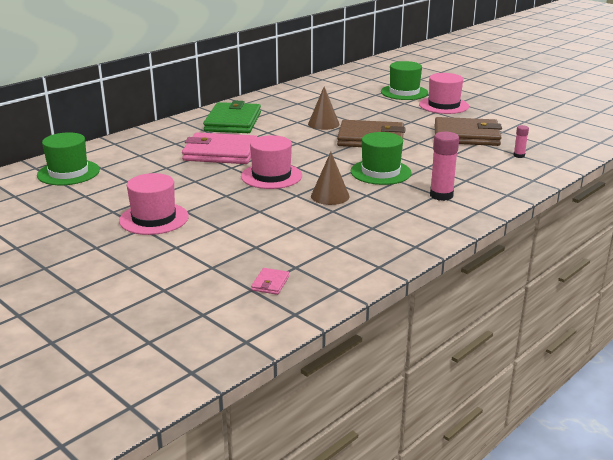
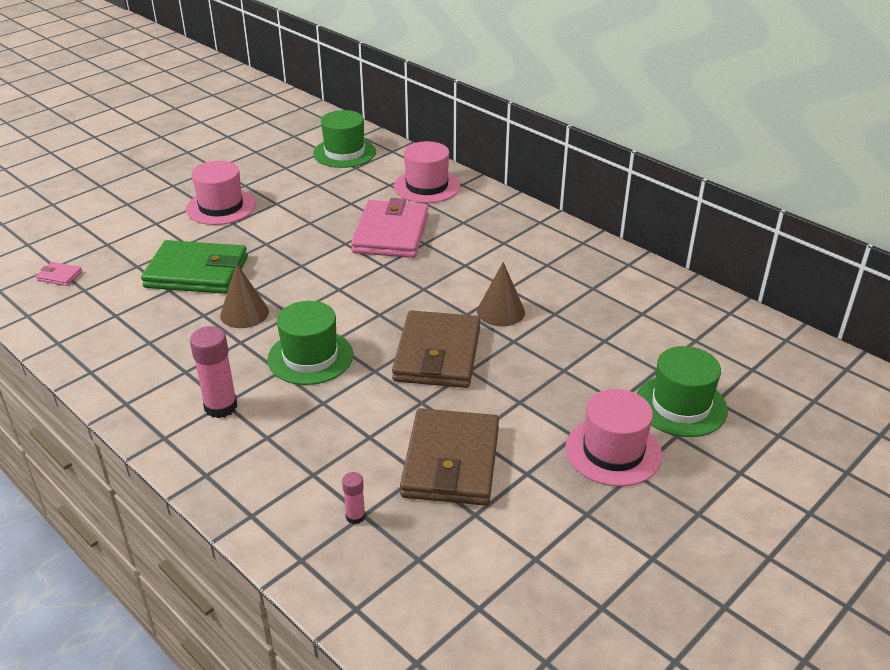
camera: 90 degrees right, 10 degrees up
(233, 122) = (502, 237): green wallet -> green wallet (197, 272)
(271, 176) = (313, 271): pink hat -> pink hat (427, 186)

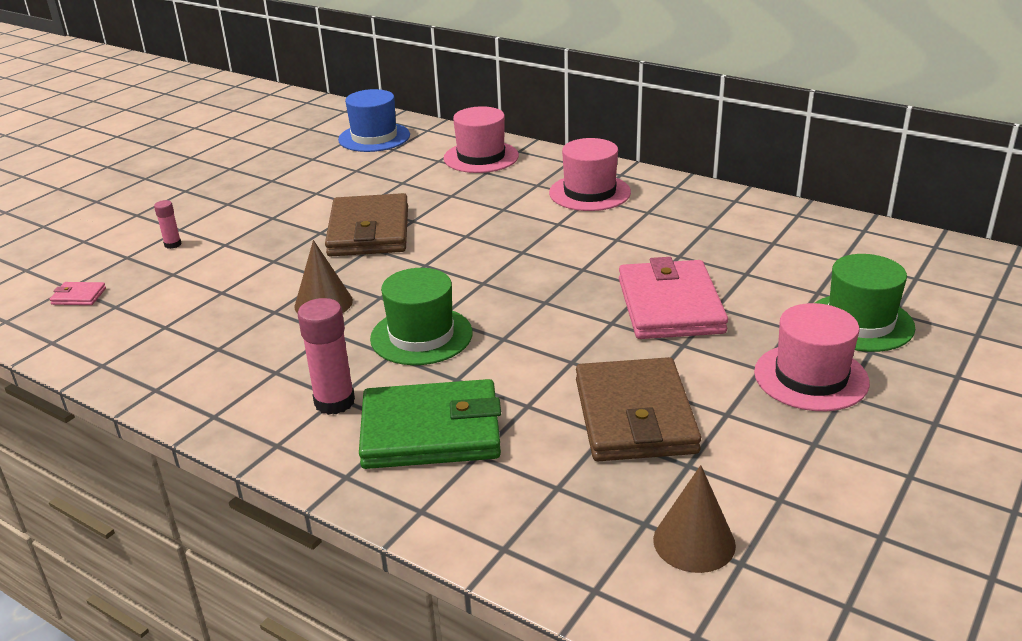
camera: 10 degrees left, 5 degrees down
(197, 272) = (249, 271): green wallet -> green wallet (431, 431)
(221, 207) = (252, 204): pink hat -> pink hat (589, 192)
(344, 153) = (374, 137): green hat -> blue hat
(355, 516) = (549, 491): pink glue stick -> pink glue stick (173, 244)
(391, 234) = (461, 205): pink wallet -> pink wallet (670, 306)
(437, 354) = (567, 312): brown wallet -> brown wallet (369, 231)
(501, 311) = (619, 262): brown cone -> brown cone (694, 542)

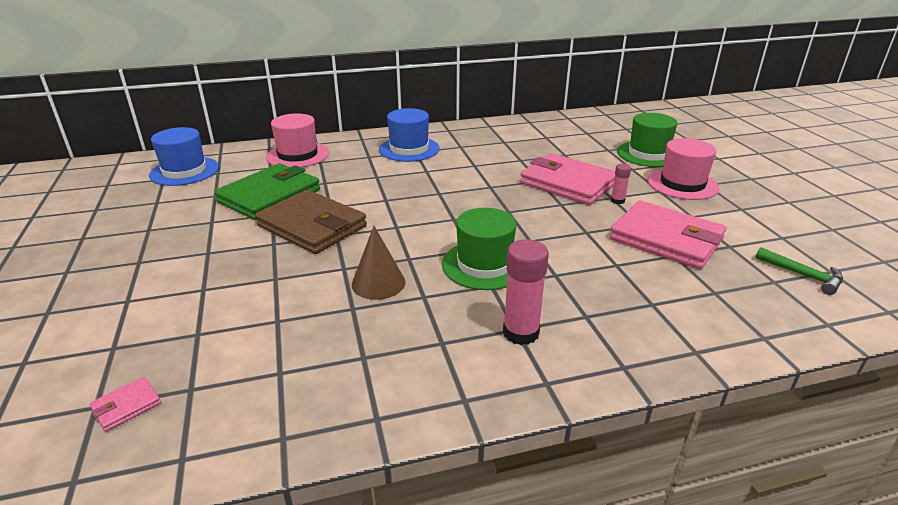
camera: 50 degrees left, 0 degrees up
(173, 244) = (146, 314): pink glue stick -> pink glue stick (617, 201)
(431, 431) = (606, 309): green wallet -> green wallet (269, 196)
(589, 192) = (409, 149): pink hat -> blue hat
(634, 416) = (666, 239): brown wallet -> pink wallet
(694, 542) = (803, 275): brown cone -> green hammer

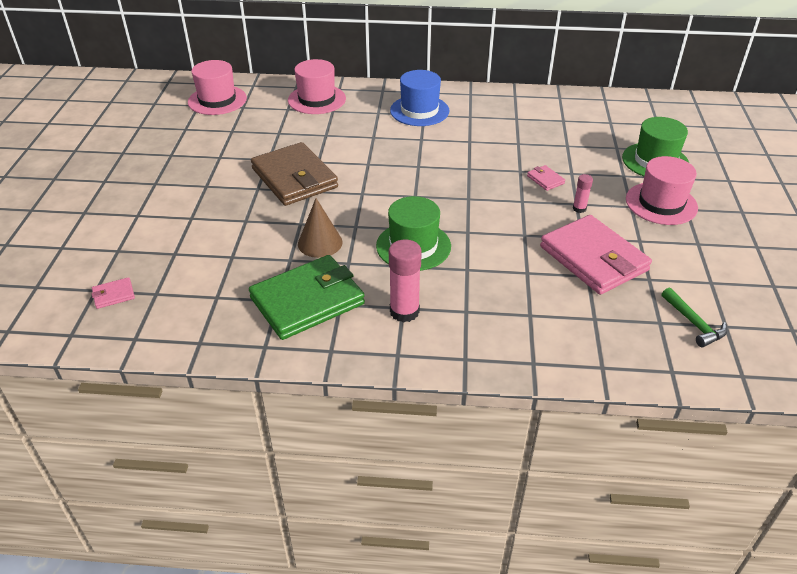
camera: 20 degrees right, 10 degrees up
(184, 171) = (217, 100): blue hat -> pink hat
(269, 196) = (274, 140): green wallet -> green wallet (307, 301)
(568, 183) = (545, 179): pink wallet -> pink wallet, size x0.40

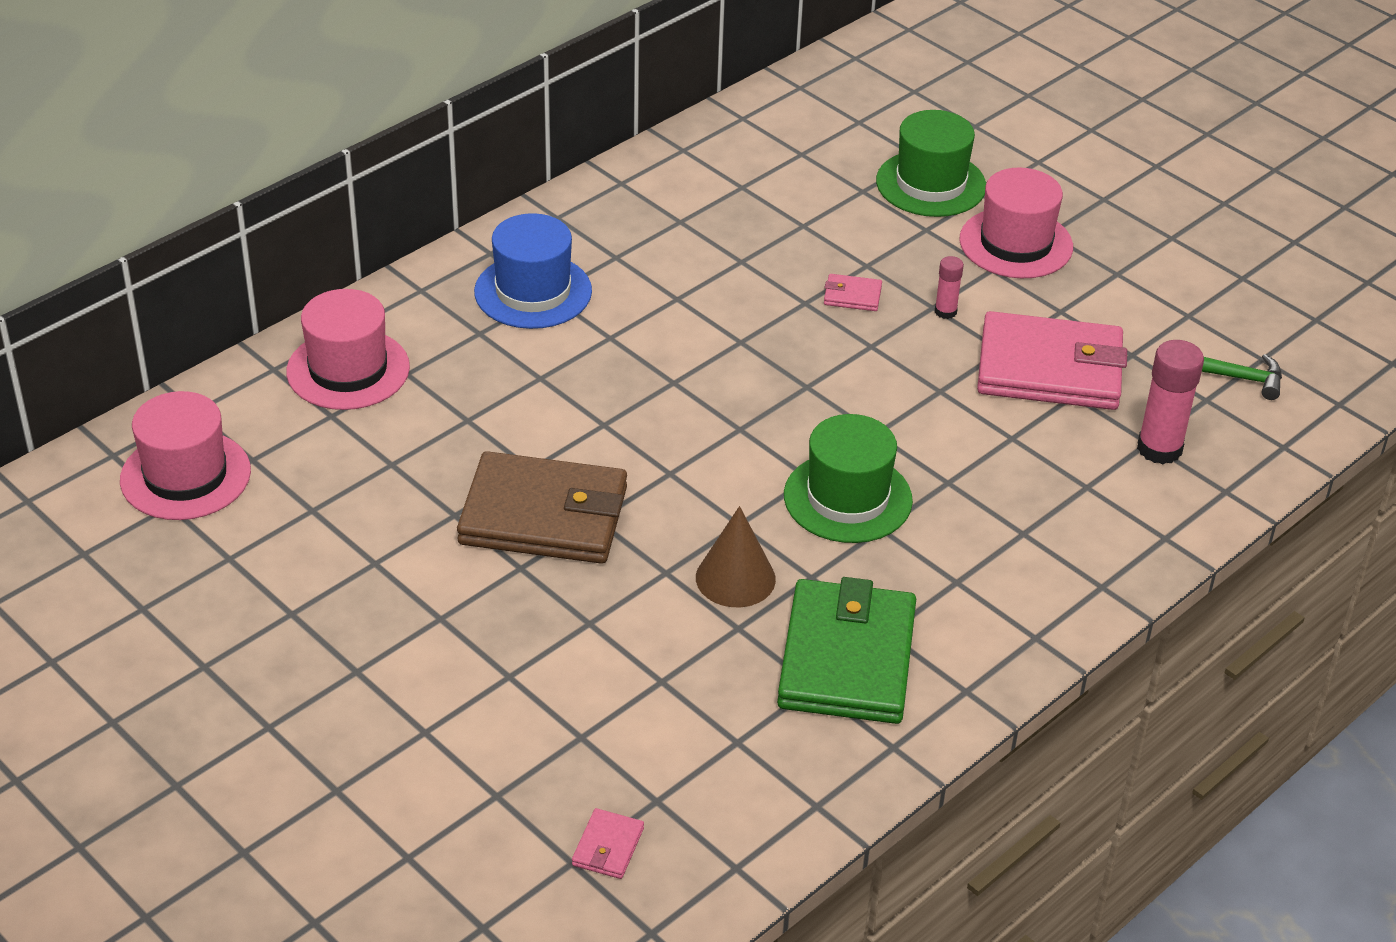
camera: 50 degrees left, 0 degrees up
(404, 311) = (965, 584): pink glue stick -> pink glue stick (1159, 449)

